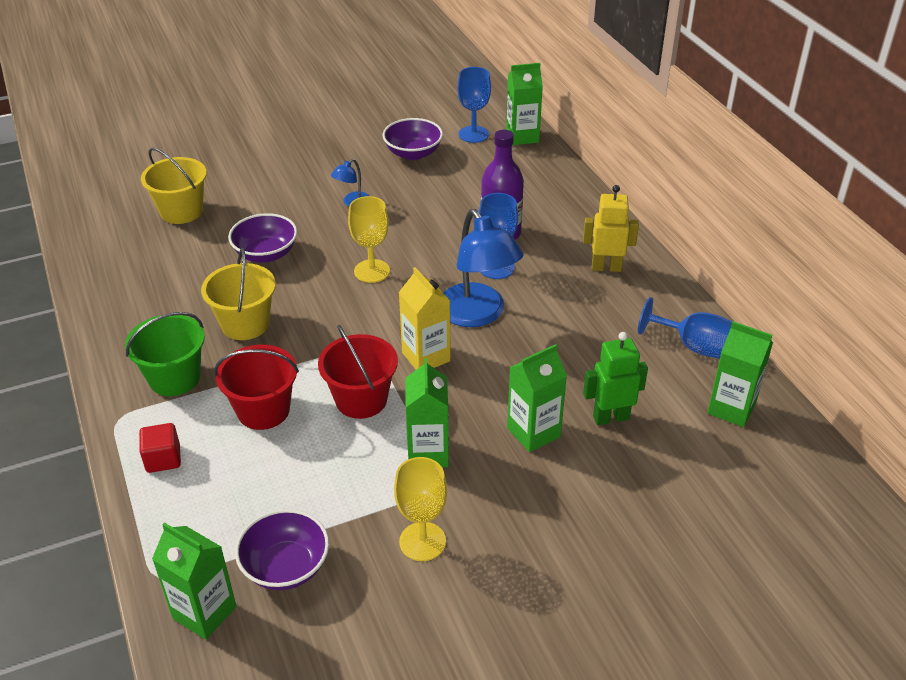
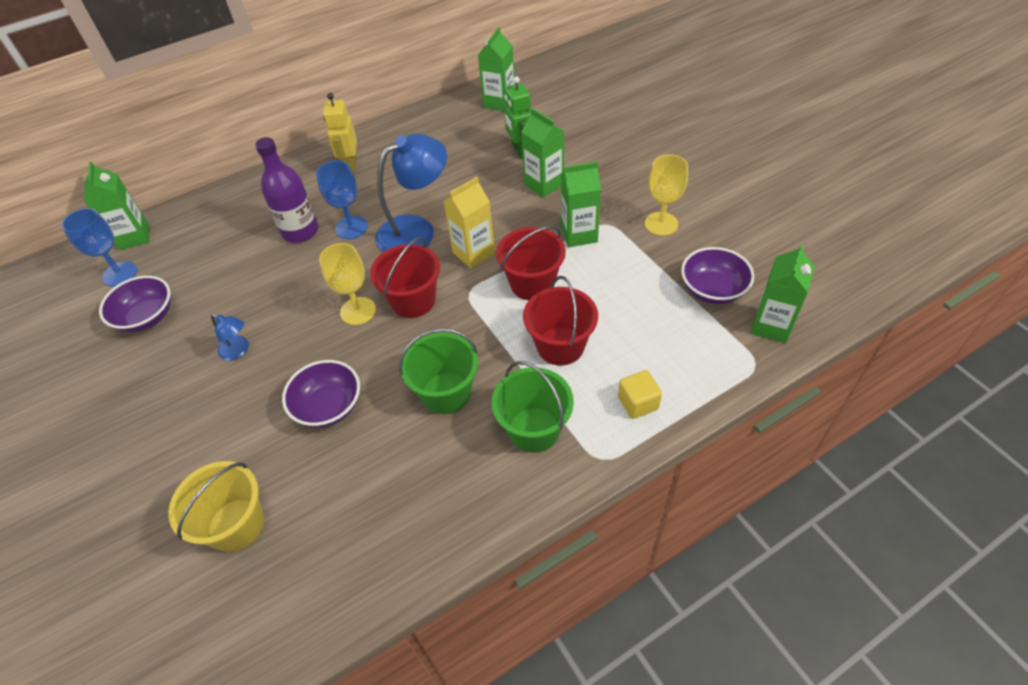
camera: 95 degrees left, 10 degrees up
(163, 459) = (638, 403): red cube -> yellow cube
(245, 324) = (446, 393): yellow bucket -> green bucket
(371, 308) = (413, 300): none -> red bucket
(693, 346) = (440, 120): blue goblet -> none

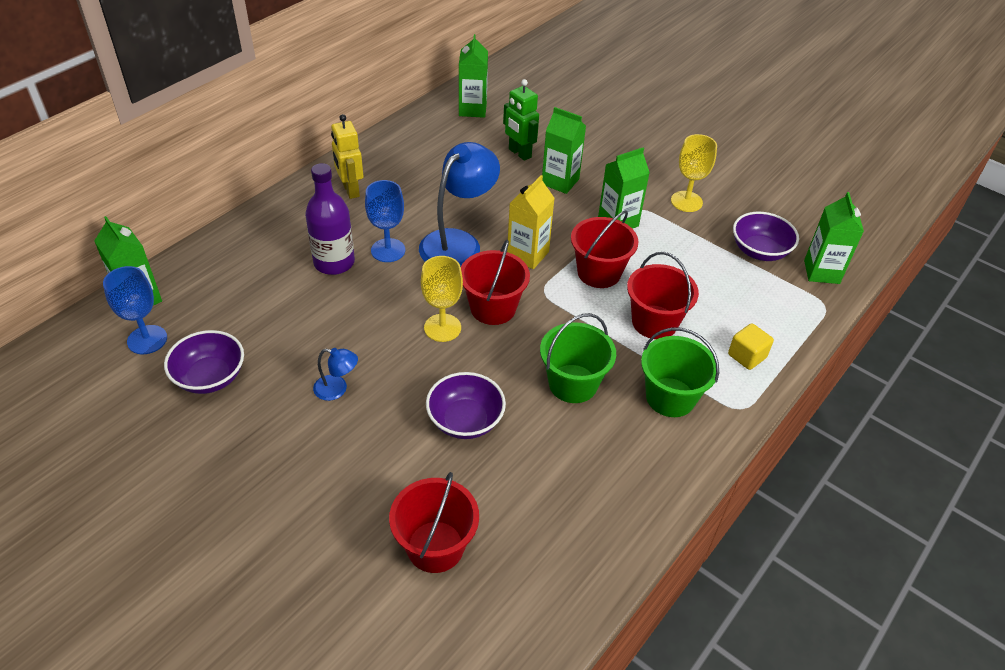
camera: 25 degrees left, 5 degrees down
(236, 524) = (435, 546): yellow bucket -> red bucket

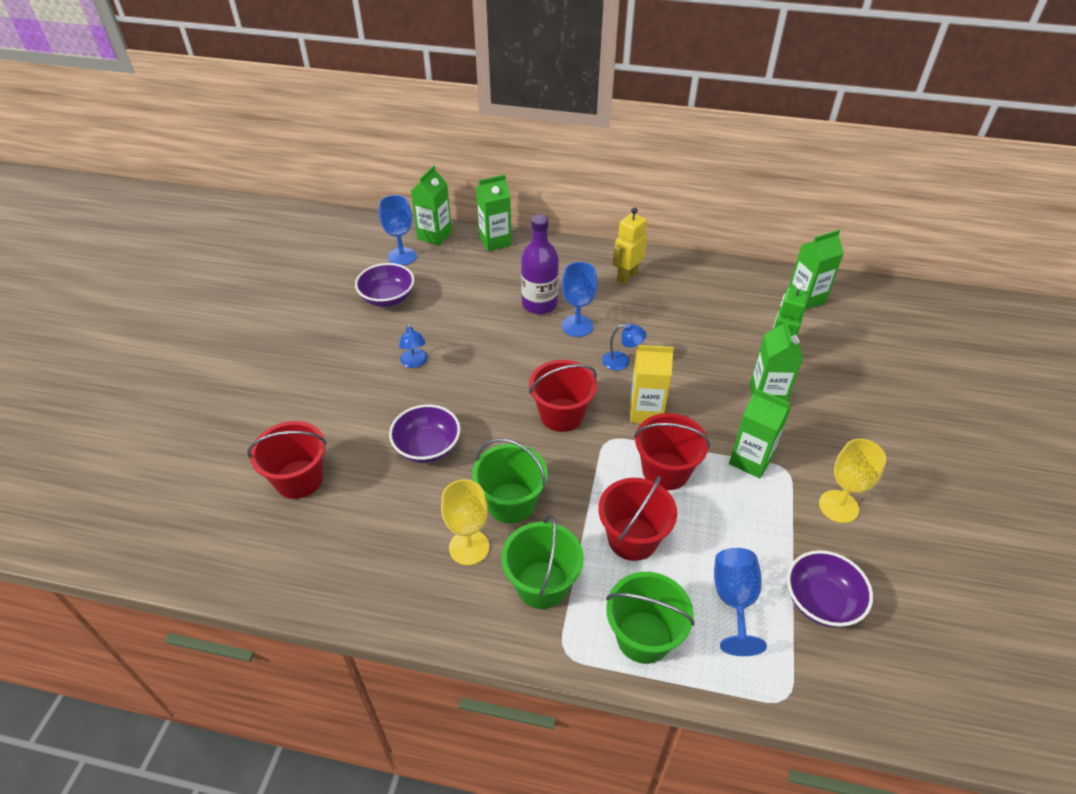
camera: 65 degrees right, 0 degrees up
(442, 328) = (516, 393): yellow goblet -> yellow goblet (469, 547)
(458, 242) = (622, 361): blue lamp -> blue lamp, size x0.46
(738, 293) = (734, 600): none -> blue goblet
(747, 356) = (643, 637): yellow cube -> green bucket
(821, 272) = (842, 679): green carton -> green carton (495, 241)

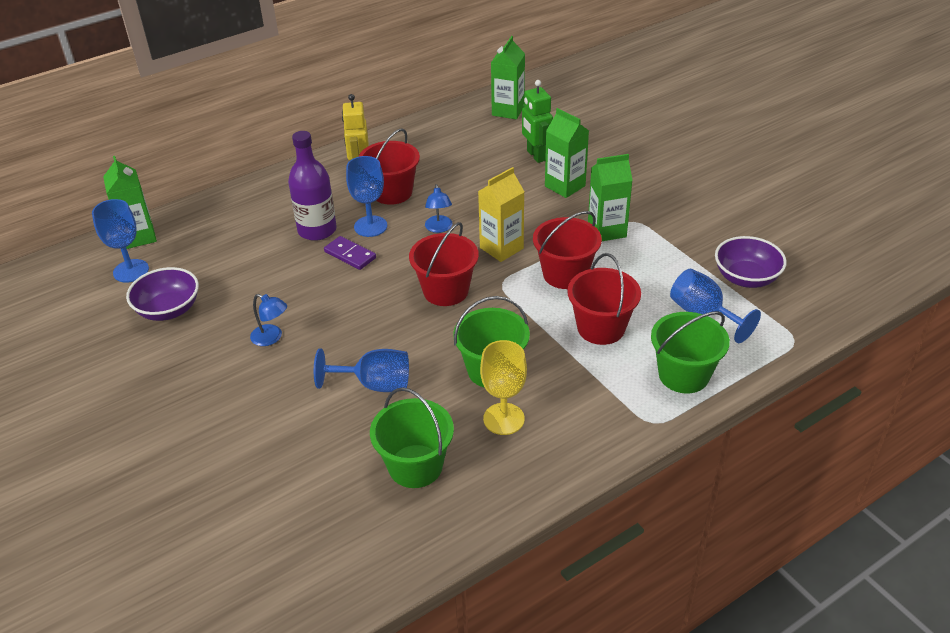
camera: 45 degrees left, 5 degrees down
(299, 479) = (298, 486): red bucket -> red bucket (392, 192)
(427, 447) = (374, 384): purple bowl -> blue goblet
(495, 241) = (207, 208): green carton -> none
(536, 338) = (350, 255): none -> purple domino
(542, 585) = (584, 399): green bucket -> green bucket (415, 466)
(622, 361) = (439, 228): blue lamp -> blue lamp turned 120 degrees clockwise
(838, 506) = (688, 220): yellow goblet -> none

